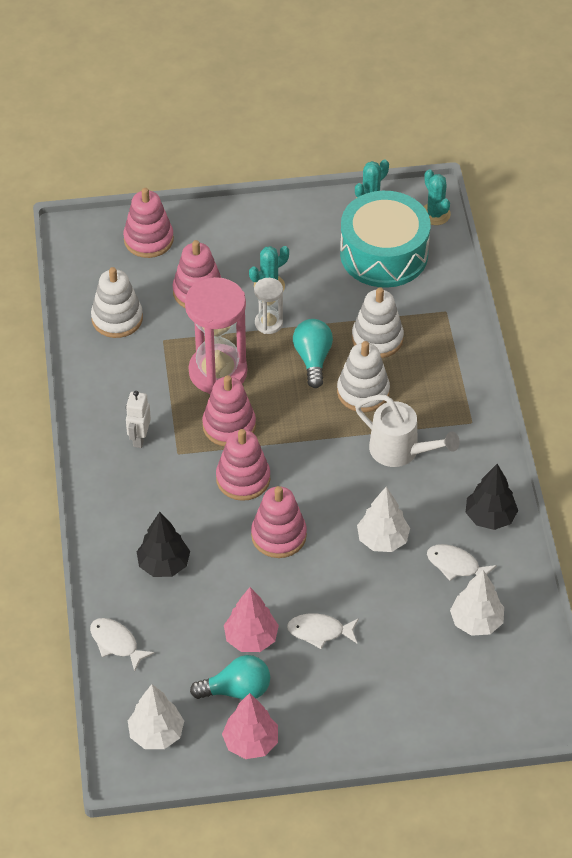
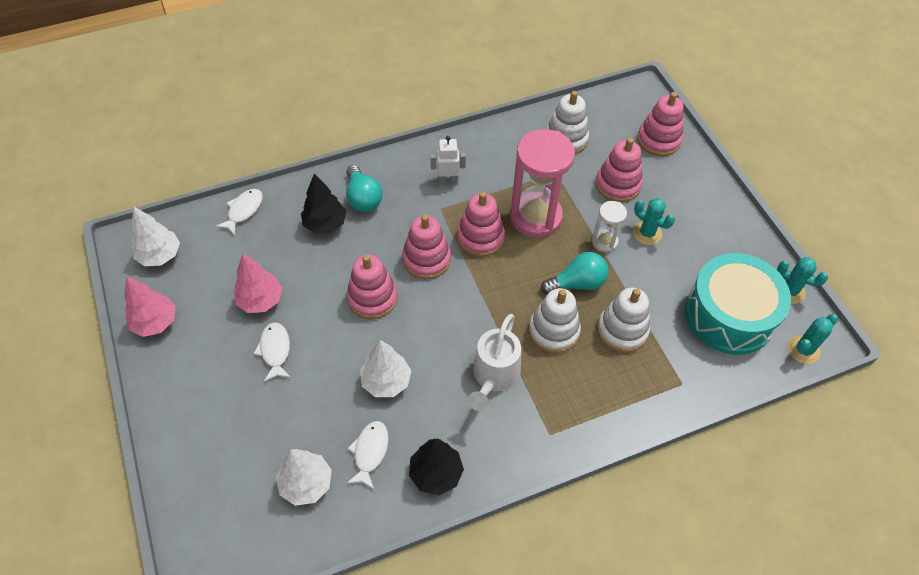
camera: 75 degrees right, 5 degrees up
(237, 690) = (207, 301): turquoise light bulb -> turquoise light bulb (363, 198)

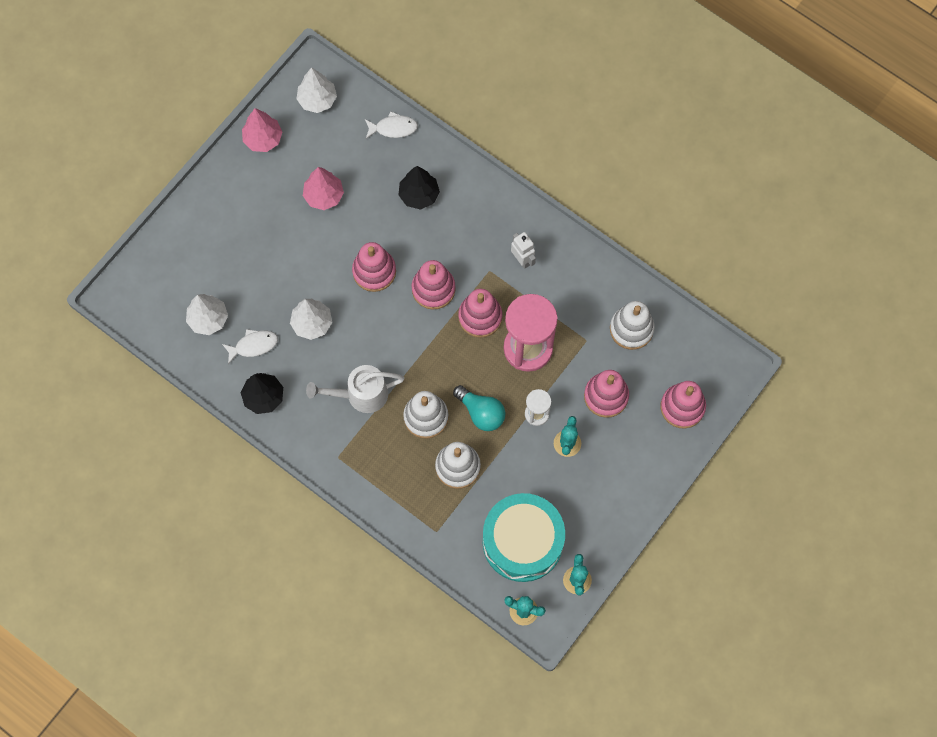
camera: 60 degrees right, 15 degrees up
(275, 350) = (290, 233): white fish -> none
(363, 198) = (462, 206): turquoise light bulb -> none

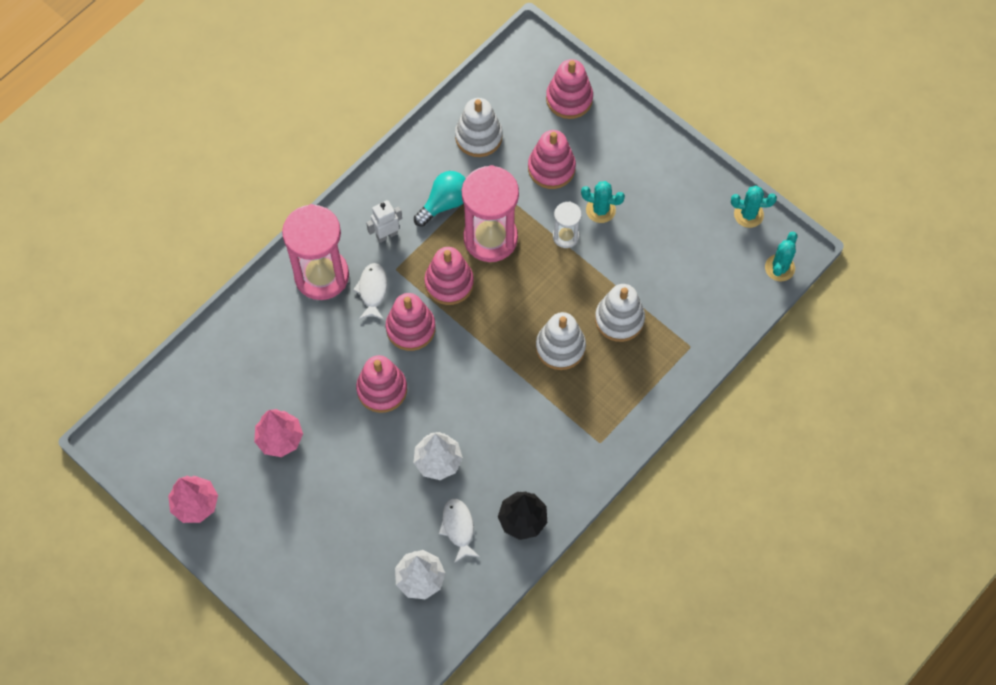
camera: 85 degrees left, 5 degrees down
(317, 100) = (154, 439): white tree -> none
(360, 394) = (528, 414): white watering can -> none
(393, 128) = (205, 356): white fish -> white fish (372, 290)
(419, 195) = (294, 335): black tree -> none
(477, 210) = (321, 275): none -> pink hourglass
(481, 413) = (560, 291): turquoise light bulb -> turquoise light bulb (444, 203)
(522, 542) = (705, 262): turquoise drum -> none

